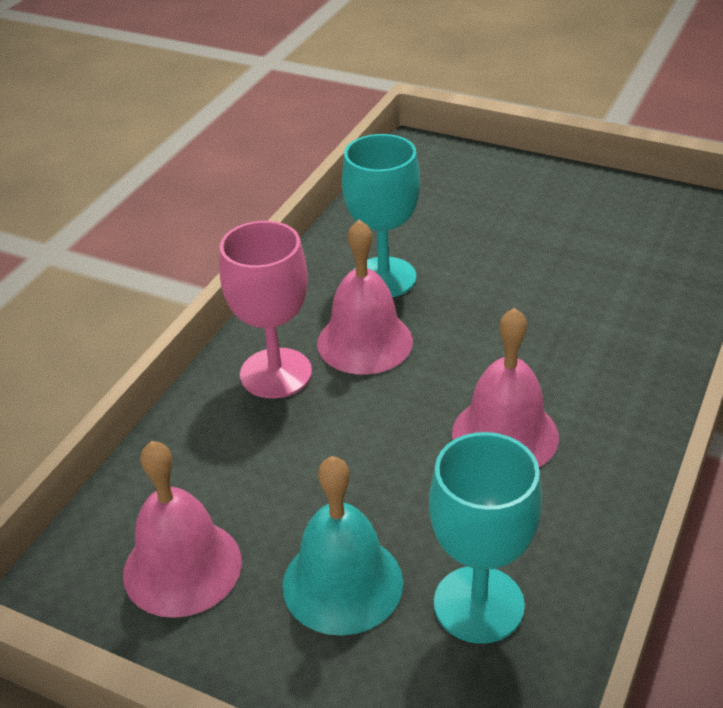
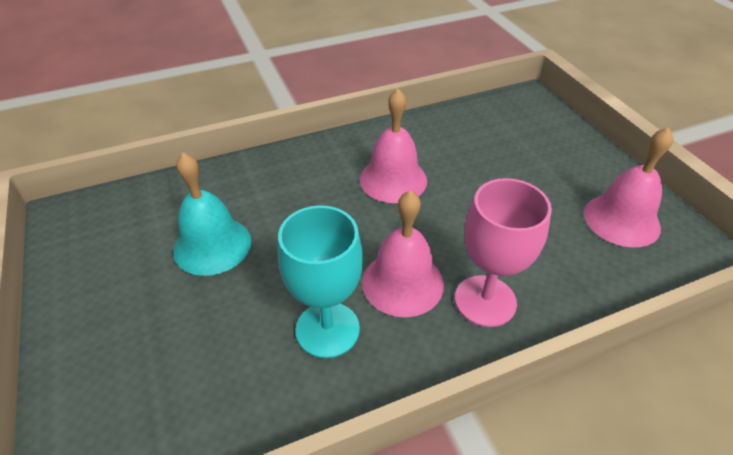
camera: 140 degrees left, 5 degrees up
(342, 583) = (540, 170): turquoise bell -> turquoise bell (212, 245)
(478, 604) = (486, 133): turquoise goblet -> none

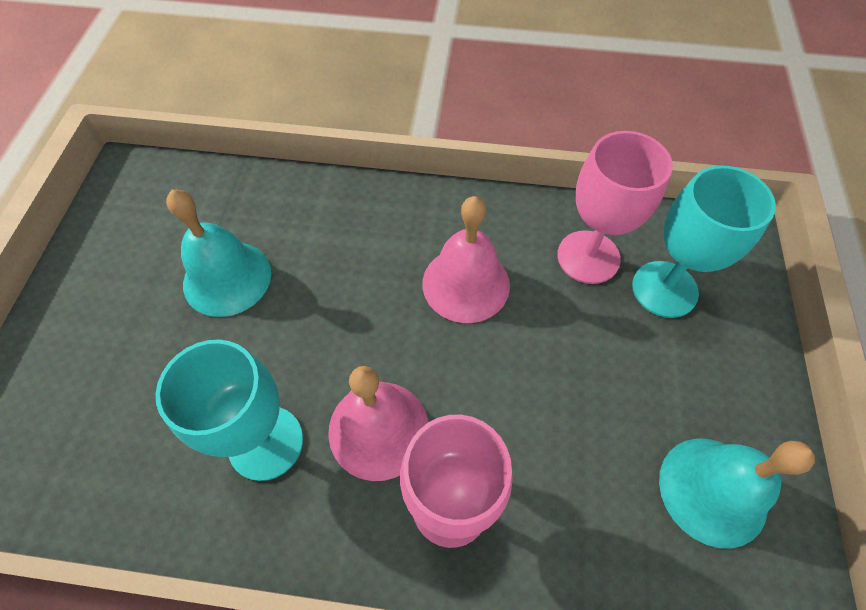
camera: 30 degrees right, 15 degrees up
(457, 137) = (588, 257): none -> pink goblet
(513, 136) = (664, 289): none -> turquoise goblet
(621, 220) = (713, 490): pink bell -> turquoise bell

